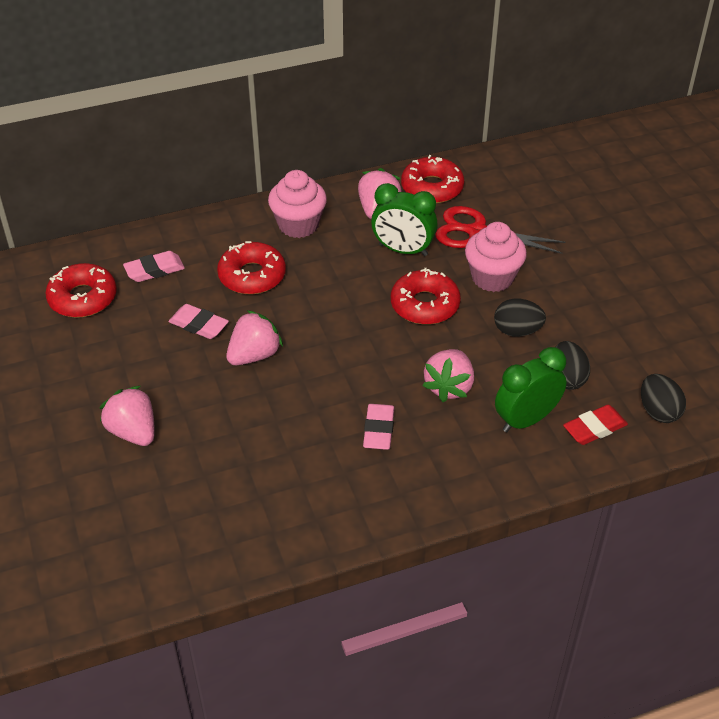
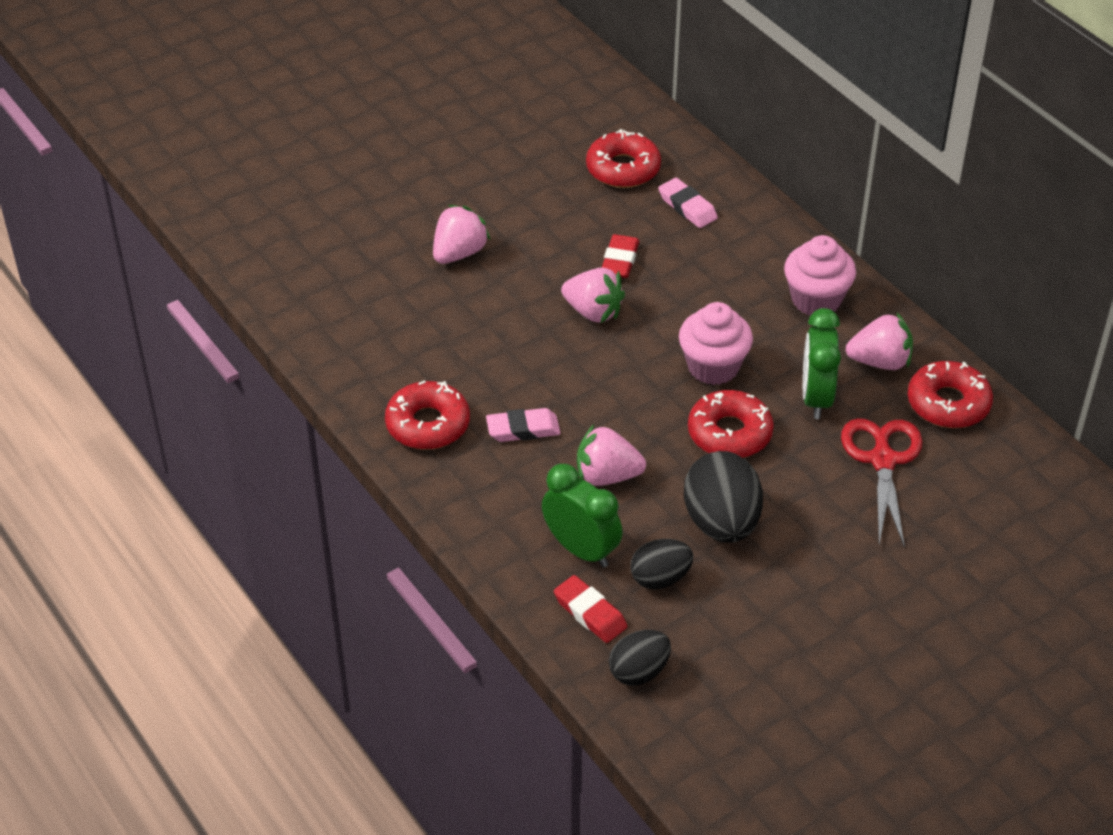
camera: 75 degrees right, 0 degrees up
(199, 325) = (620, 260): pink eraser -> red eraser
(252, 276) = (712, 282): red donut -> red donut (428, 424)
(492, 277) = (805, 487): pink cupcake -> pink cupcake (713, 367)
(517, 331) = (721, 523): black egg -> black egg, size x1.64

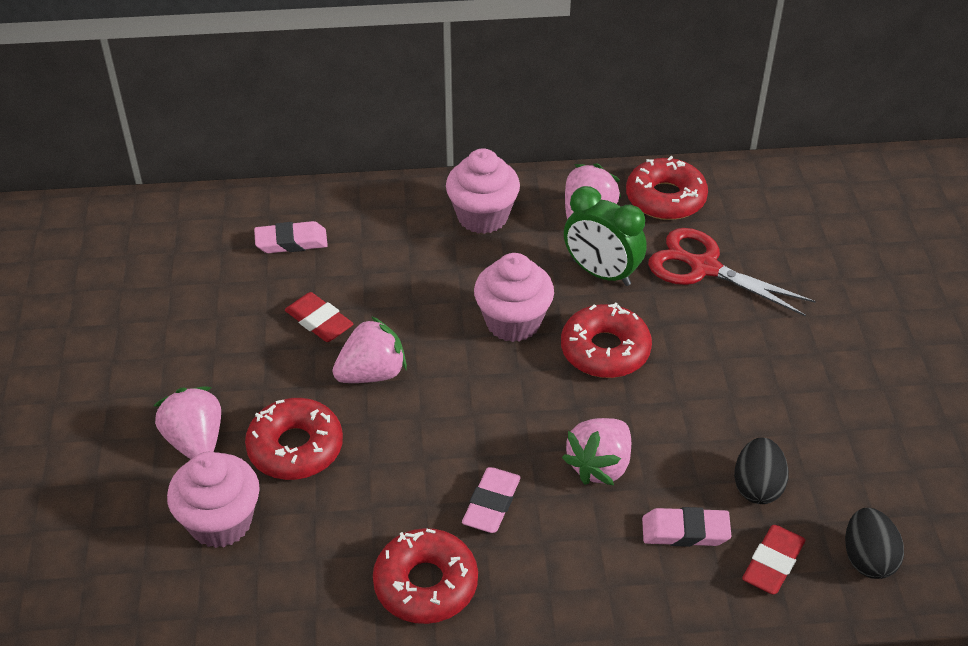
camera: 60 degrees left, 0 degrees up
(402, 299) = (220, 522): none -> pink cupcake
(581, 549) = (685, 531): green clock -> pink eraser
(590, 613) = (773, 563): red eraser -> red eraser turned 45 degrees counterclockwise
(623, 169) = (196, 261): red donut -> red donut (295, 447)
(721, 523) = (713, 408): black egg -> none

